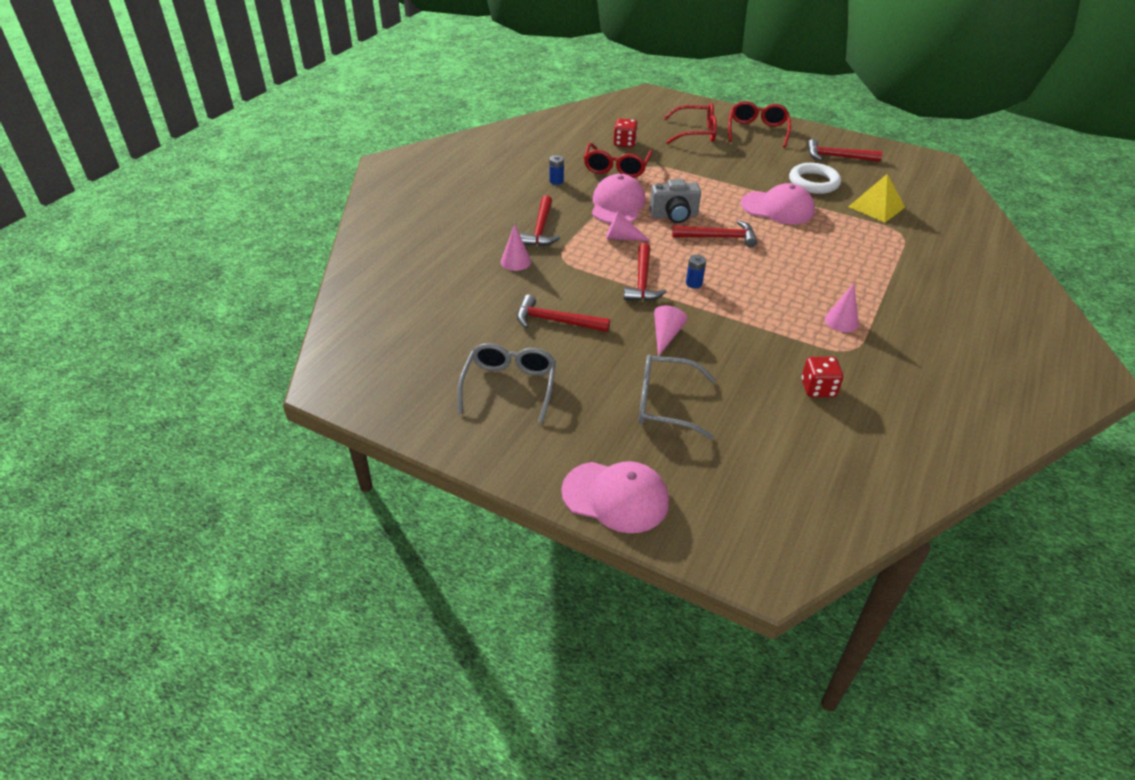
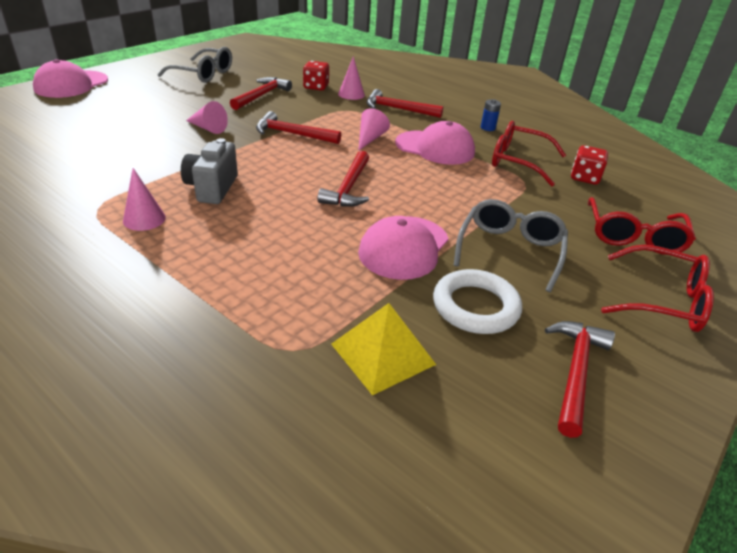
camera: 100 degrees right, 5 degrees down
(665, 404) = (131, 112): grey glasses -> grey glasses (510, 251)
(674, 216) = (403, 172): grey camera -> grey camera (212, 188)
(694, 283) = (273, 155): blue battery -> none
(818, 388) = (70, 175): red dice -> red dice (316, 87)

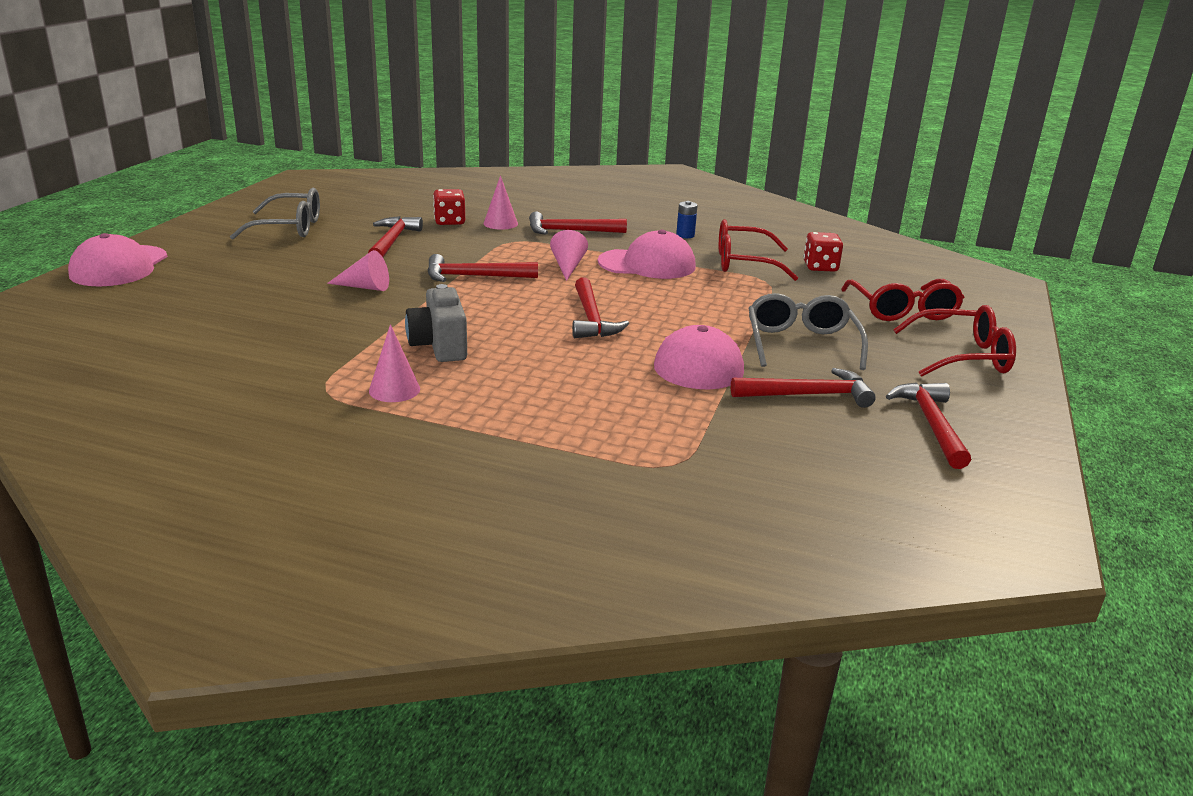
camera: 20 degrees left, 10 degrees down
(383, 353) = (758, 448): yellow pyramid -> none
(475, 306) = (808, 395): white ring -> red hammer

